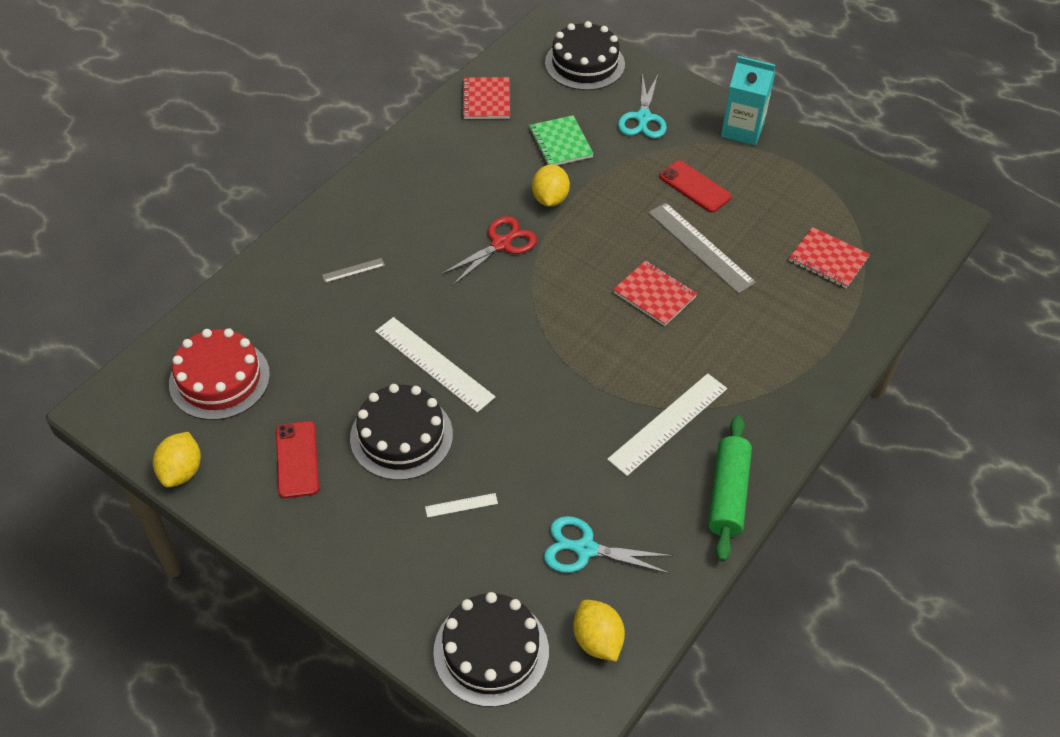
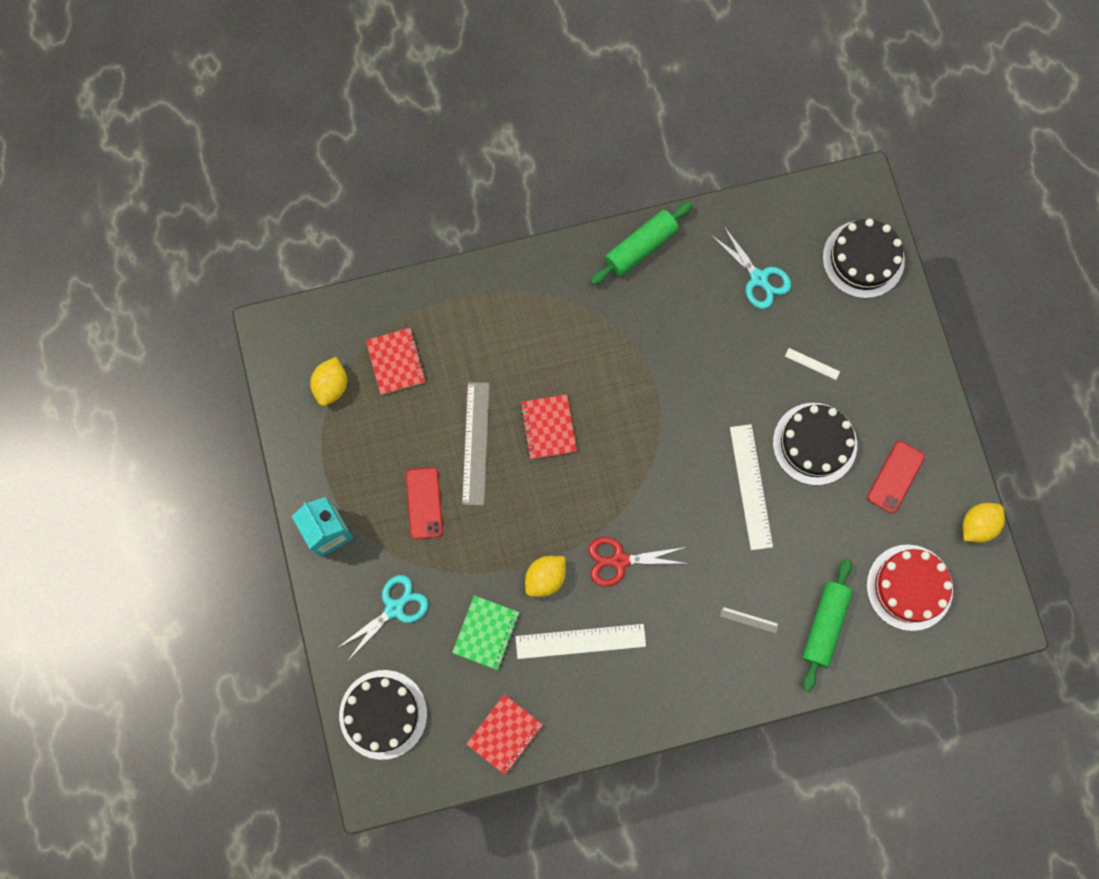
camera: 140 degrees left, 25 degrees up
(281, 305) = (824, 625): none -> green rolling pin
(597, 640) = (797, 220): yellow lemon -> yellow lemon (331, 386)
(668, 423) = (632, 321): white ruler -> white ruler (580, 641)

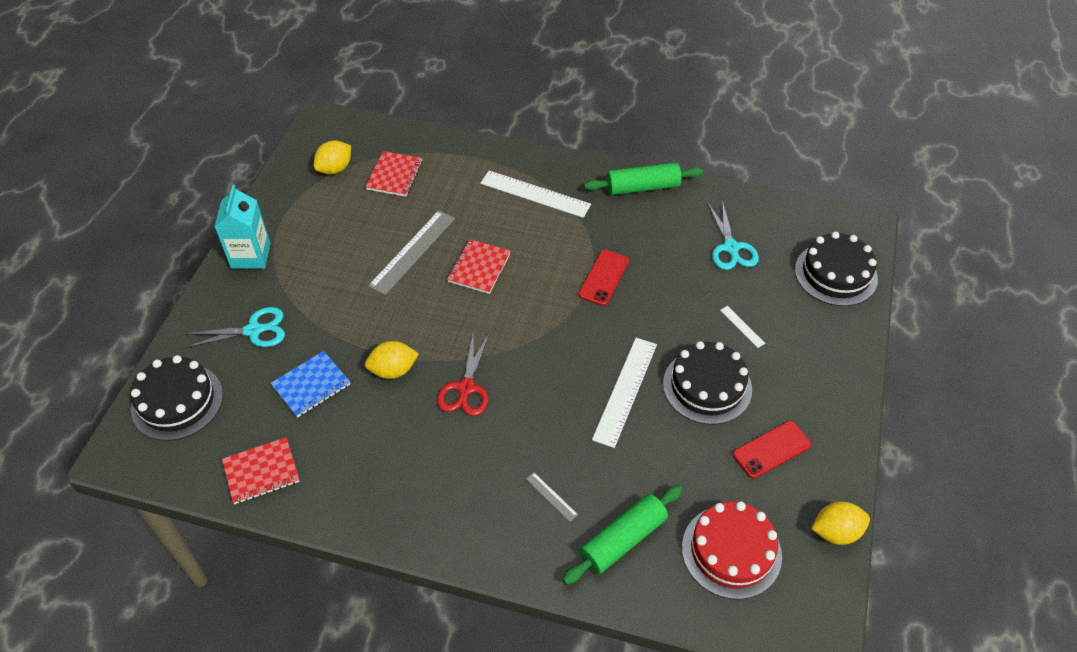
camera: 30 degrees right, 25 degrees down
(424, 503) = (339, 271): red phone -> red phone (604, 278)
(486, 632) = (311, 385): green notebook -> blue notebook
(580, 641) = (385, 433): white ruler -> white ruler (535, 194)
(619, 560) = (466, 389): red scissors -> red scissors turned 105 degrees counterclockwise

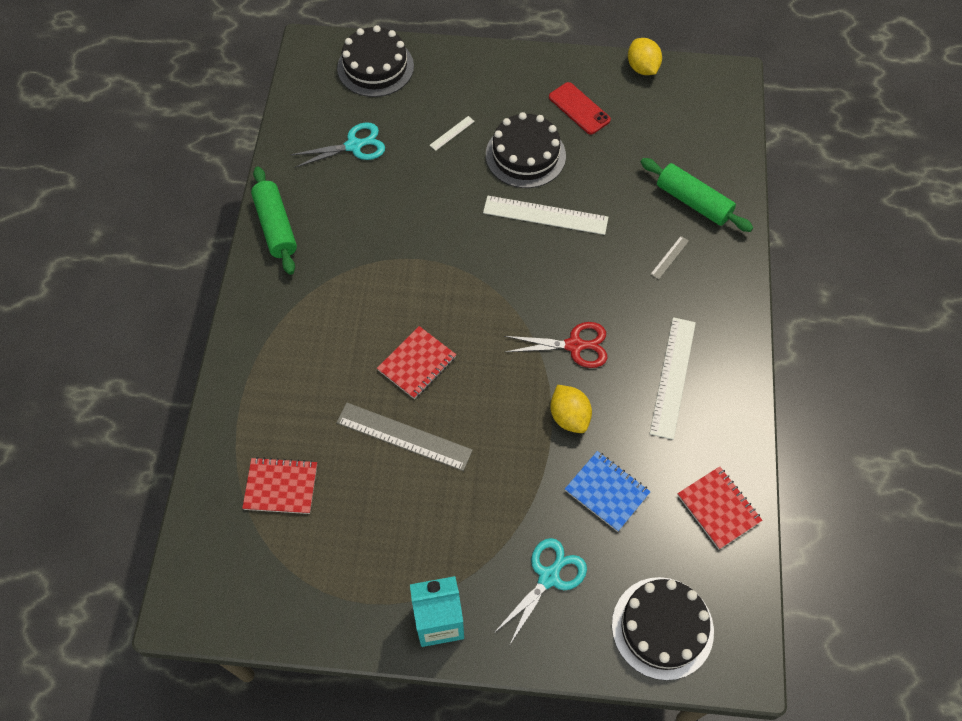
camera: 100 degrees left, 10 degrees up
(254, 330) = (549, 576): turquoise scissors -> turquoise scissors turned 60 degrees clockwise
(335, 169) = (275, 563): yellow lemon -> none
(479, 268) = (417, 363): red notebook -> red notebook turned 60 degrees counterclockwise
(535, 194) = (297, 327): white ruler -> white ruler (673, 377)
(604, 278) = (411, 247): red phone -> none
(731, 551) = (680, 131): red cake -> none

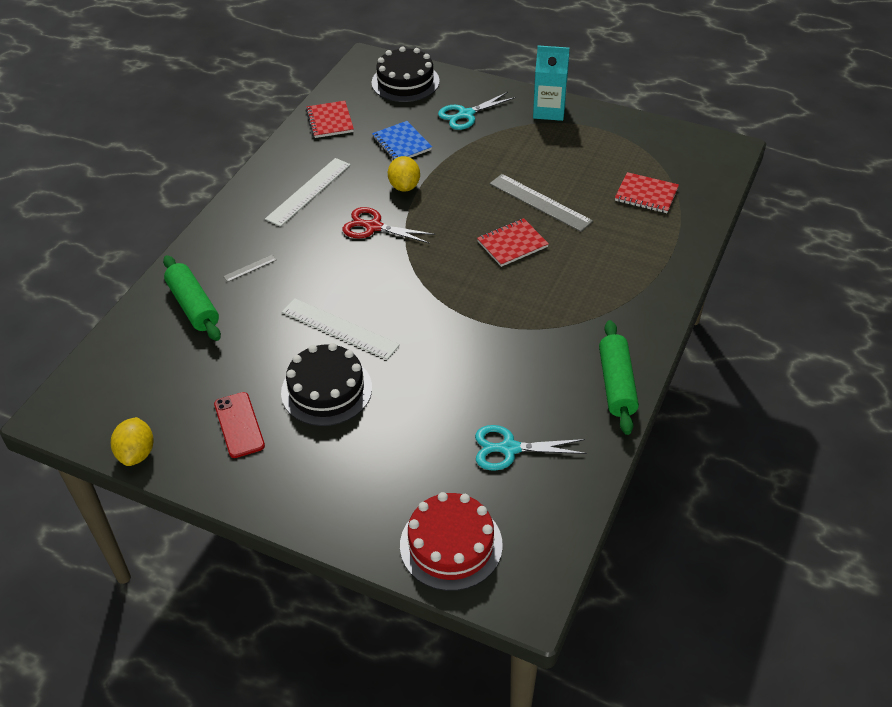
camera: 160 degrees left, 15 degrees down
(375, 67) = (451, 545): black cake -> red cake
(452, 133) = (393, 434): white ruler -> none

